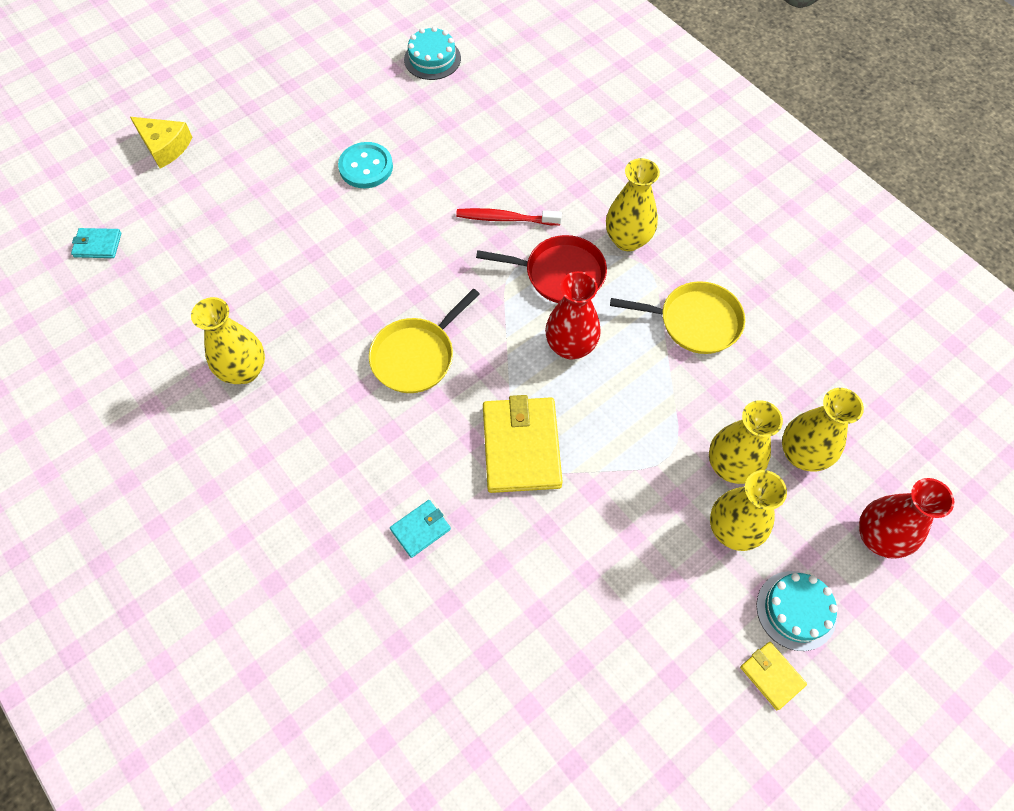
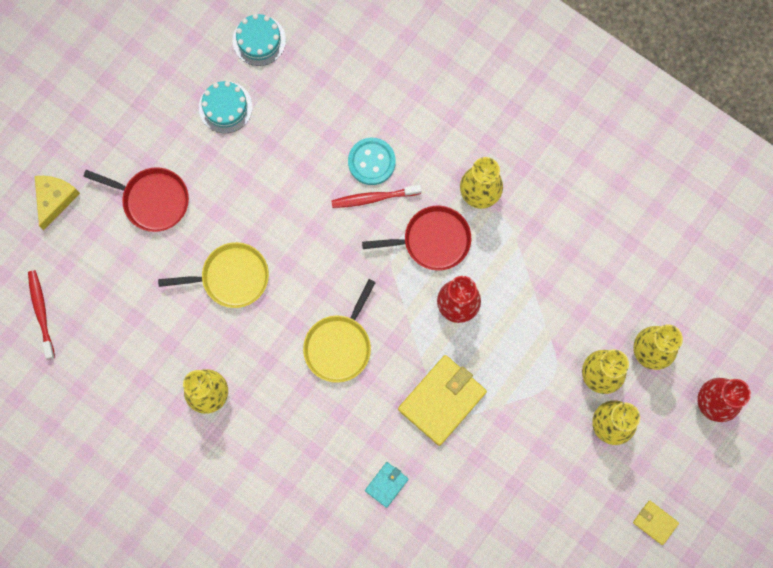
camera: 15 degrees left, 15 degrees up
(98, 245) = (41, 312): turquoise wallet -> red toothbrush
(165, 146) = (55, 199): yellow cheese -> yellow cheese turned 90 degrees counterclockwise
(265, 169) = (152, 200): none -> red pan
(366, 167) = (239, 176): turquoise button -> turquoise button (371, 162)
(521, 447) = (442, 400): yellow wallet -> yellow wallet turned 60 degrees clockwise
(695, 321) = (550, 257): yellow pan -> yellow pan (231, 277)
(796, 610) = (664, 472): turquoise cake -> turquoise cake (225, 107)

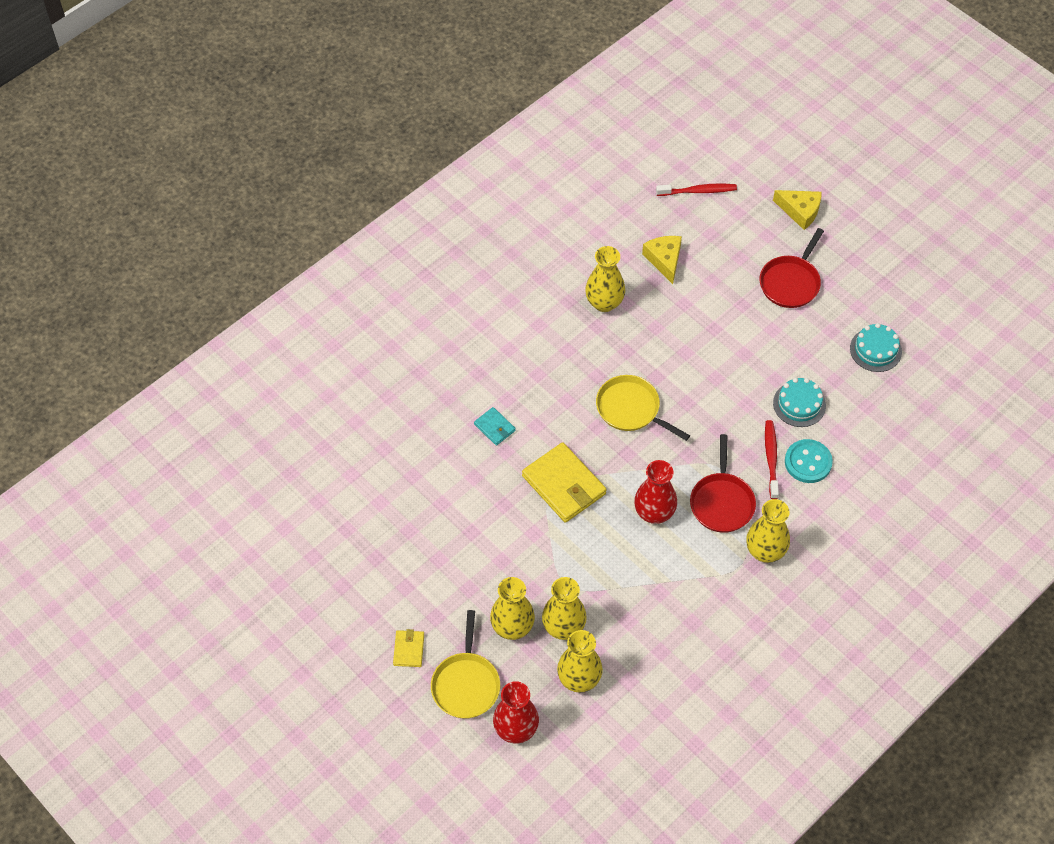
camera: 100 degrees right, 20 degrees down
(142, 337) = (664, 260): none -> yellow cheese
(231, 277) = (709, 333): yellow pan -> yellow pan (466, 684)
(259, 40) = (941, 386): turquoise cake -> turquoise cake (799, 404)
(655, 522) = (409, 649): yellow wallet -> yellow wallet turned 45 degrees counterclockwise

